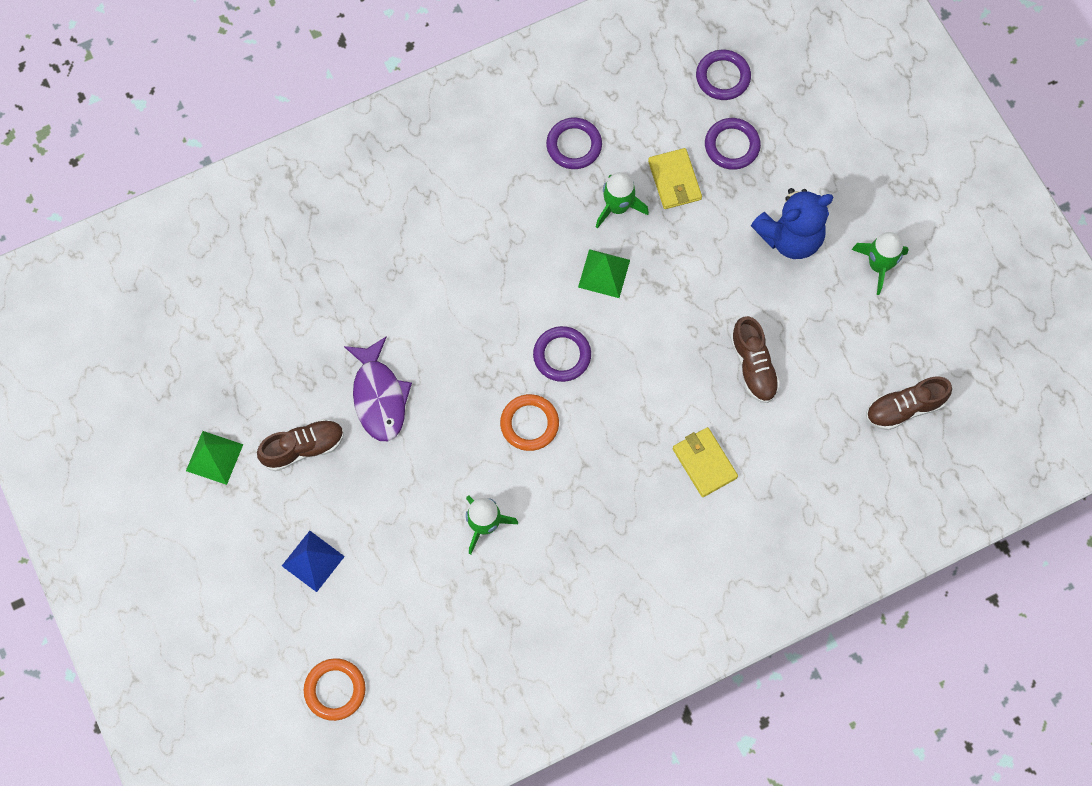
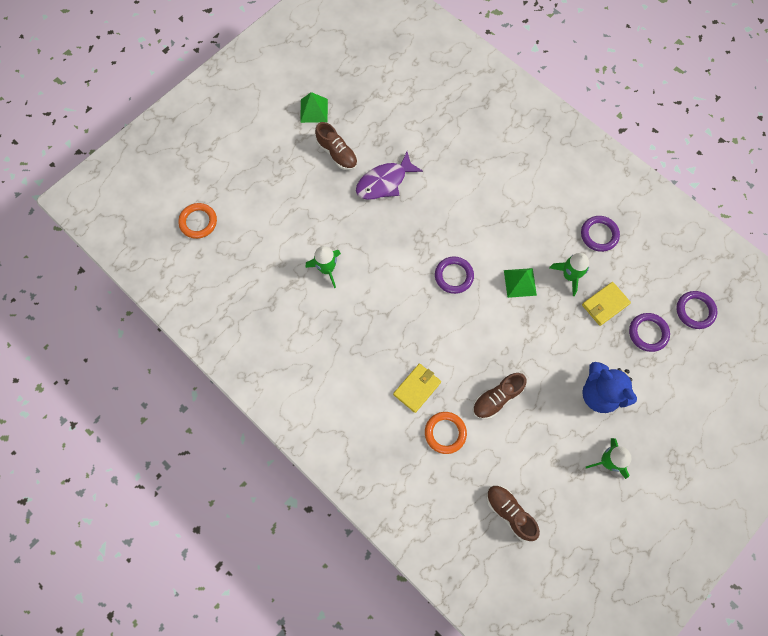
camera: 70 degrees right, 0 degrees up
(313, 561) = (271, 183): blue pyramid -> none
(529, 424) = (401, 272): orange ring -> orange ring (445, 433)

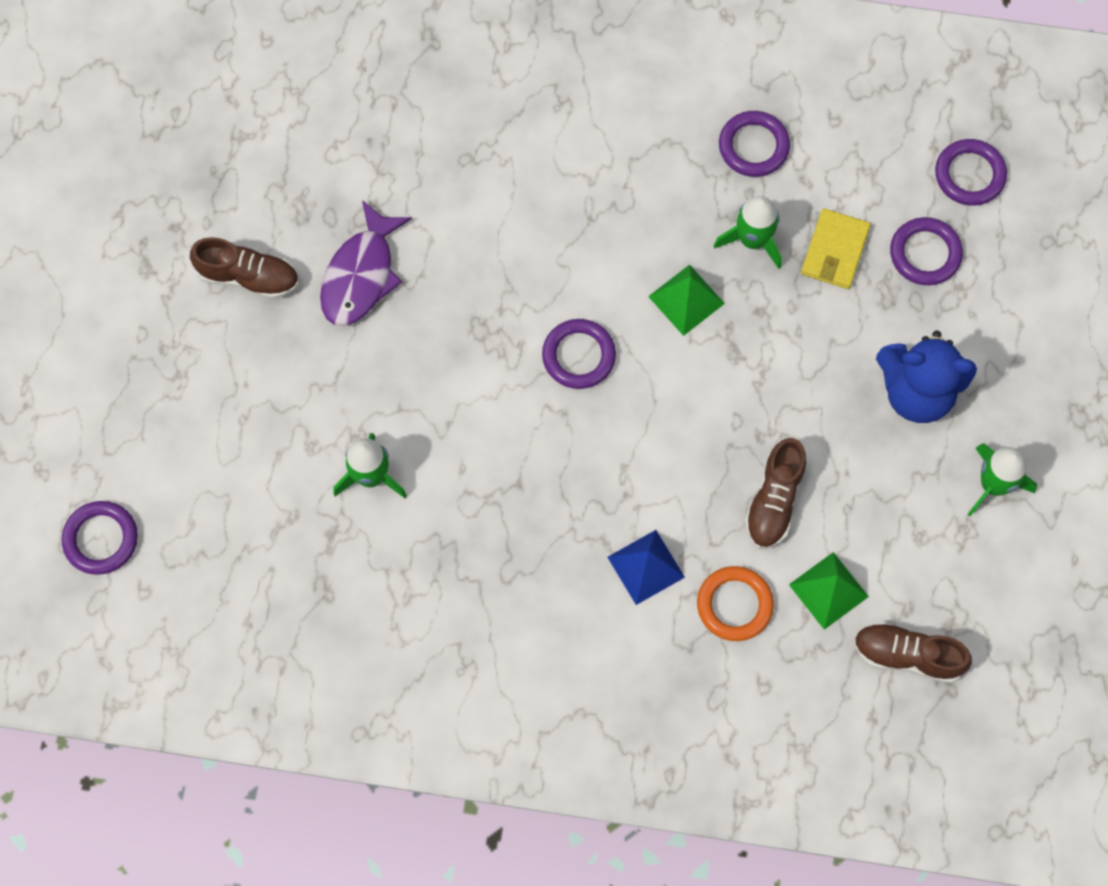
camera: 35 degrees left, 0 degrees up
(198, 222) = (101, 539): orange ring -> purple ring
(314, 110) = (155, 228): green pyramid -> green pyramid (828, 590)
(417, 388) = (645, 567): yellow wallet -> blue pyramid

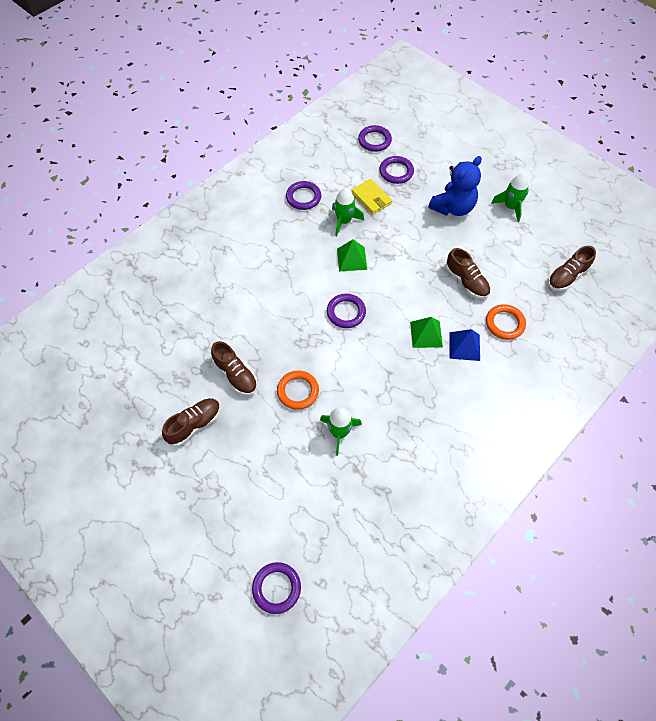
camera: 55 degrees left, 10 degrees down
(361, 275) = (235, 375): purple fish -> brown shoe
(395, 377) = (298, 391): none -> orange ring
(828, 590) = (520, 286): green pyramid -> green pyramid (426, 334)

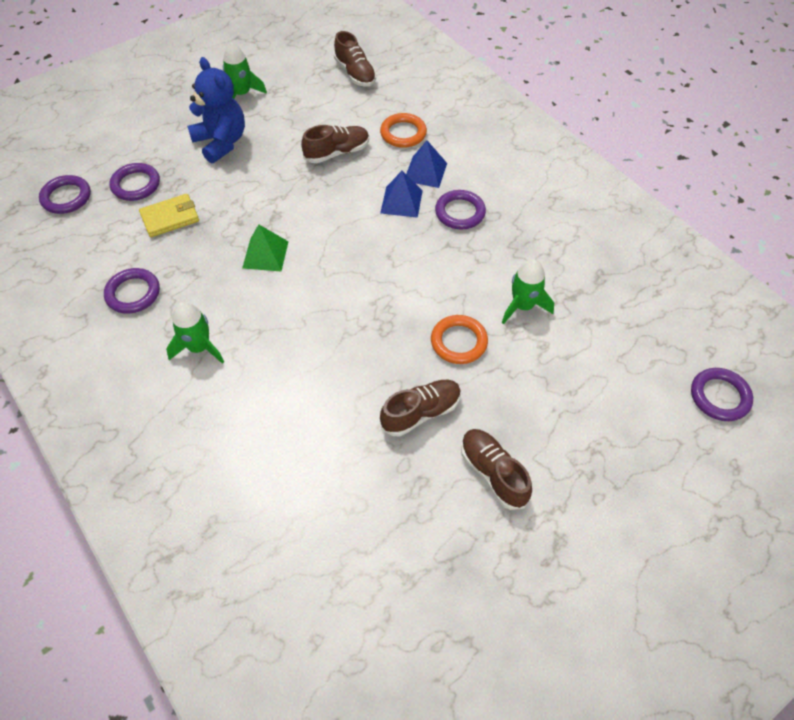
camera: 80 degrees left, 5 degrees down
(344, 221) = (198, 253): green rocket -> green rocket (199, 347)
(346, 312) = (350, 273): purple ring -> purple ring (460, 212)
(426, 334) = (401, 202): green pyramid -> blue pyramid

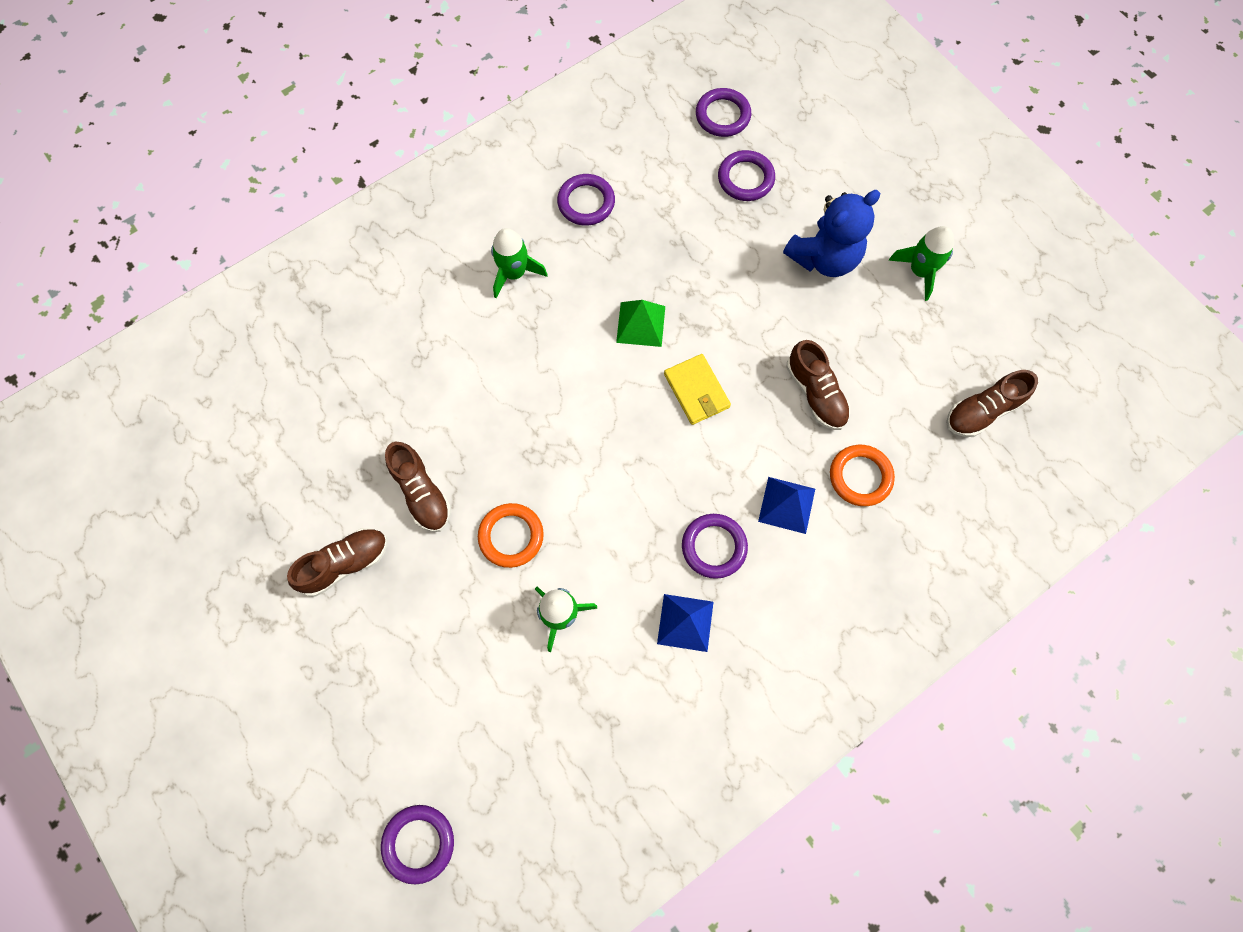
camera: 90 degrees right, 15 degrees up
(170, 218) = (695, 221): yellow wallet -> yellow wallet (696, 391)
(401, 202) = (730, 474): blue pyramid -> blue pyramid (685, 622)

